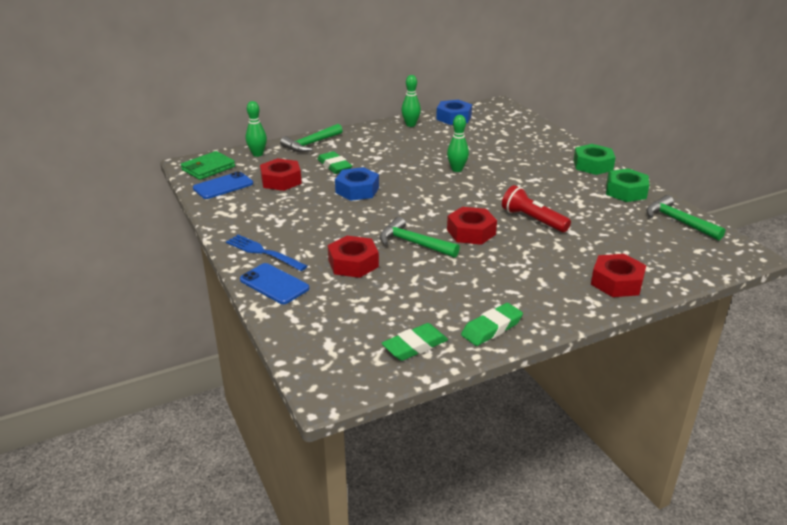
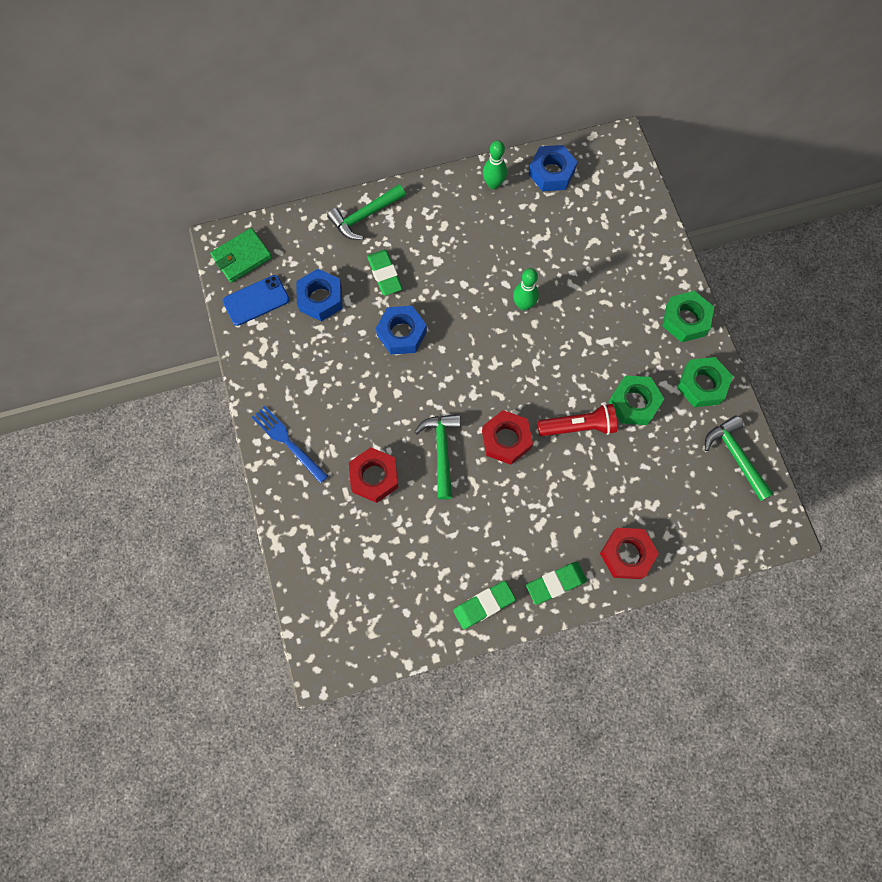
camera: 10 degrees right, 40 degrees up
(257, 154) = (300, 232): green bowling pin -> none
(274, 284) = (293, 499): blue phone -> none
(281, 180) = (320, 298): red nut -> blue nut
(413, 243) = (441, 451): green hammer -> green hammer turned 45 degrees clockwise
(415, 346) = (408, 618): green eraser -> green eraser (556, 583)
(533, 220) = (578, 426): red flashlight -> red flashlight turned 120 degrees clockwise
(574, 204) = (634, 403): none -> green nut

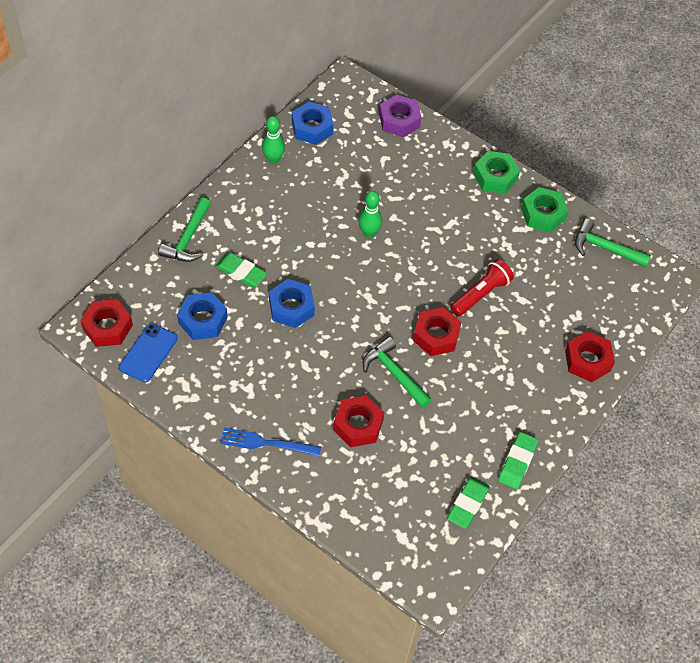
camera: 40 degrees left, 15 degrees down
(242, 257) = (107, 327): green wallet -> red nut
(556, 583) = (555, 413): green eraser -> green eraser (468, 504)
(634, 403) = (506, 254): green nut -> none
(638, 211) = (399, 120): none -> purple nut

